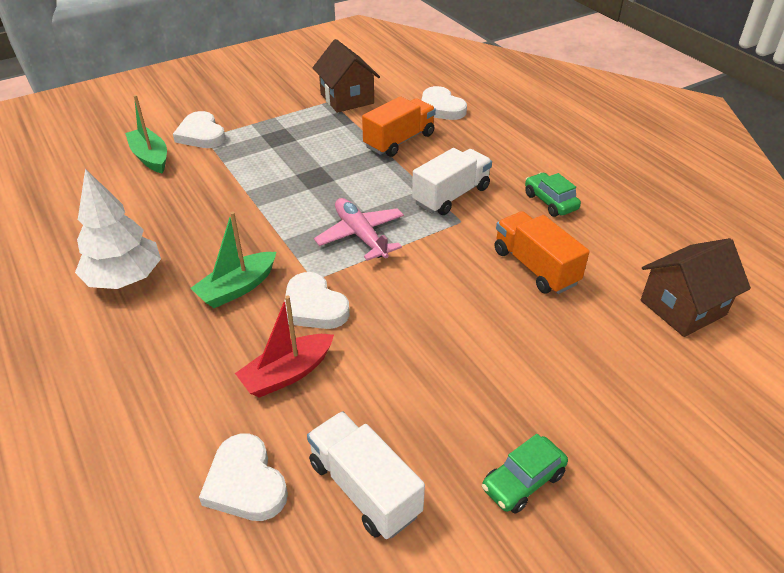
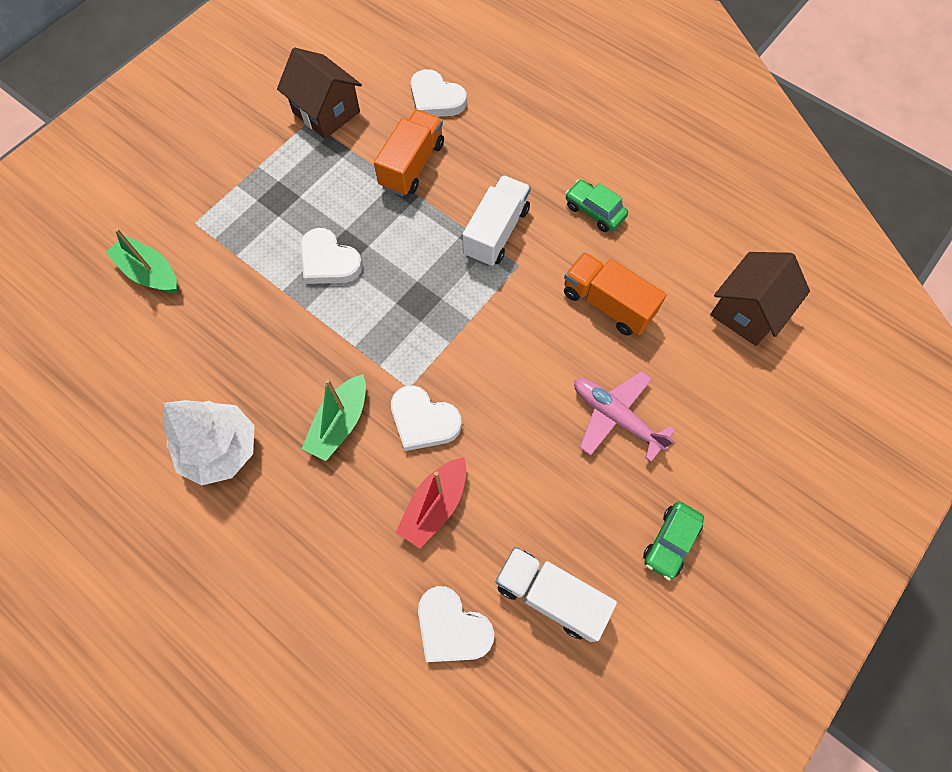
camera: 20 degrees left, 25 degrees up
(201, 134) = (188, 219): white heart -> white heart (329, 261)
(360, 235) = (429, 315): pink plane -> pink plane (615, 417)

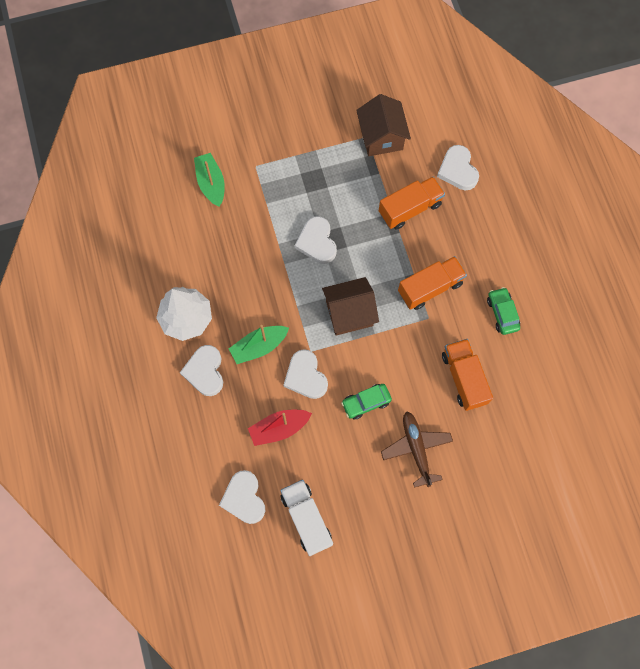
camera: 35 degrees right, 5 degrees up
(289, 499) = (205, 371): none -> white heart
(496, 232) = (430, 288): white truck -> orange truck
(615, 417) = (416, 448): pink plane -> brown plane
(670, 542) = (393, 538): green car -> green car (366, 402)
(747, 311) = (547, 440): brown house -> brown house (349, 313)

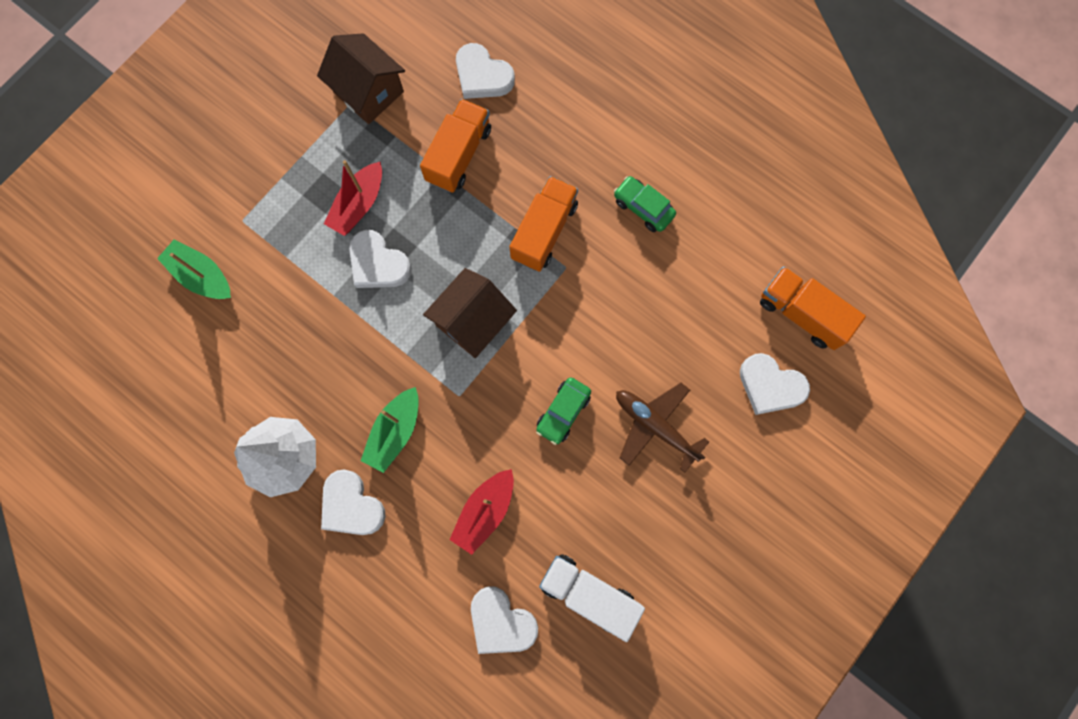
camera: 35 degrees left, 5 degrees up
(305, 376) = (473, 429): white heart -> white heart (770, 386)
(329, 200) = (358, 205): none -> red boat
(464, 378) = (652, 309): orange truck -> orange truck (801, 313)

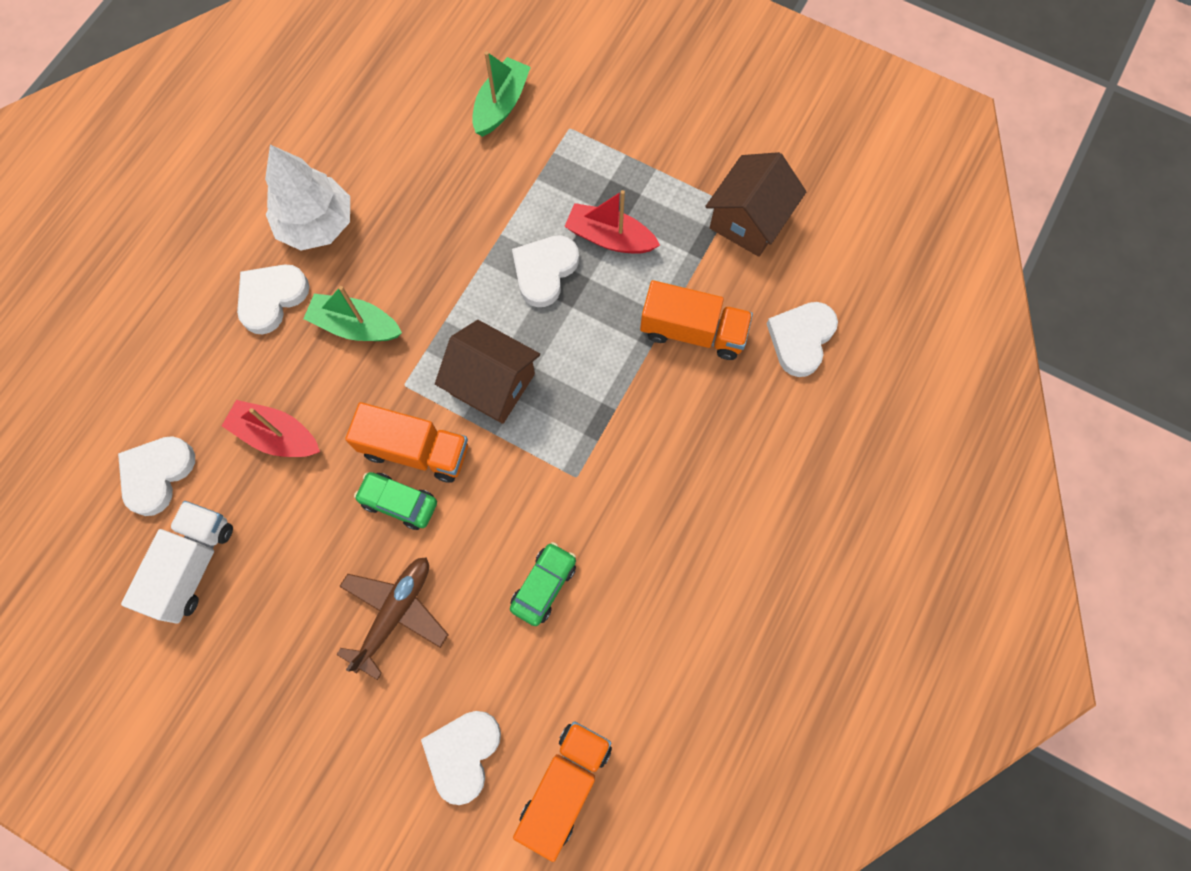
camera: 80 degrees right, 5 degrees down
(544, 231) = (616, 444): orange truck -> orange truck (415, 450)
(643, 208) = (670, 558): green car -> green car (544, 585)

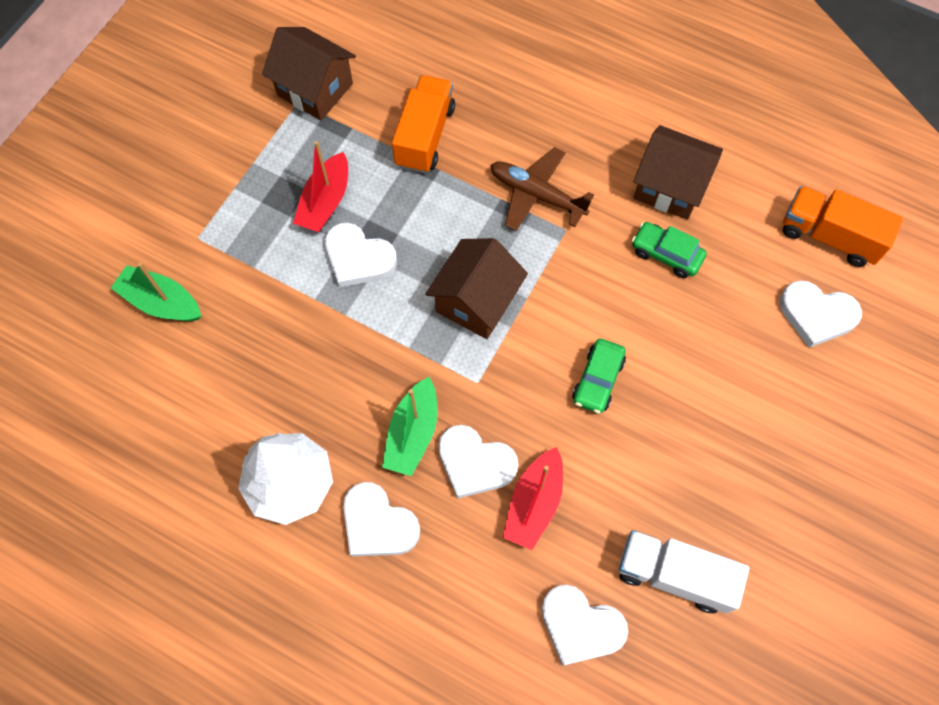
camera: 90 degrees left, 5 degrees down
(395, 613) = (702, 377): brown plane -> brown plane (536, 194)
(415, 450) = (545, 368): orange truck -> none
(631, 597) = (670, 187): none -> brown house
(801, 339) = (434, 56): white heart -> white heart (475, 463)

